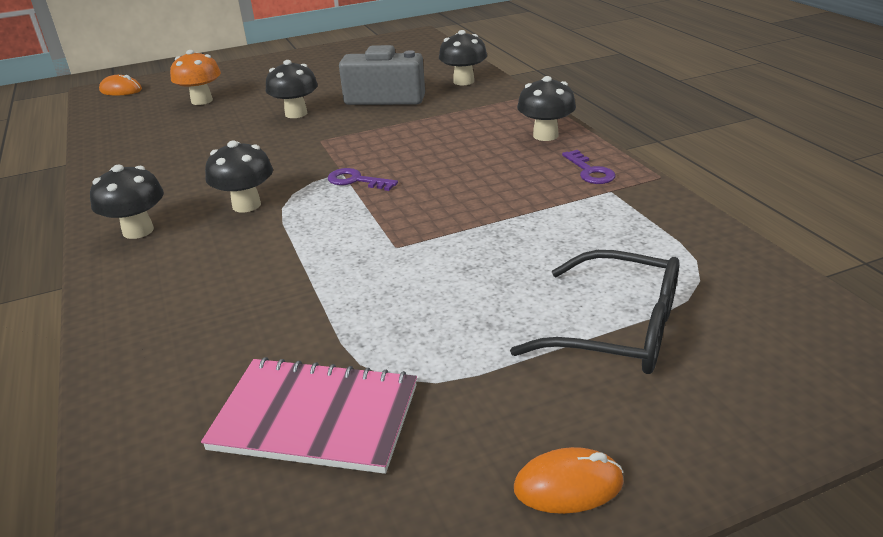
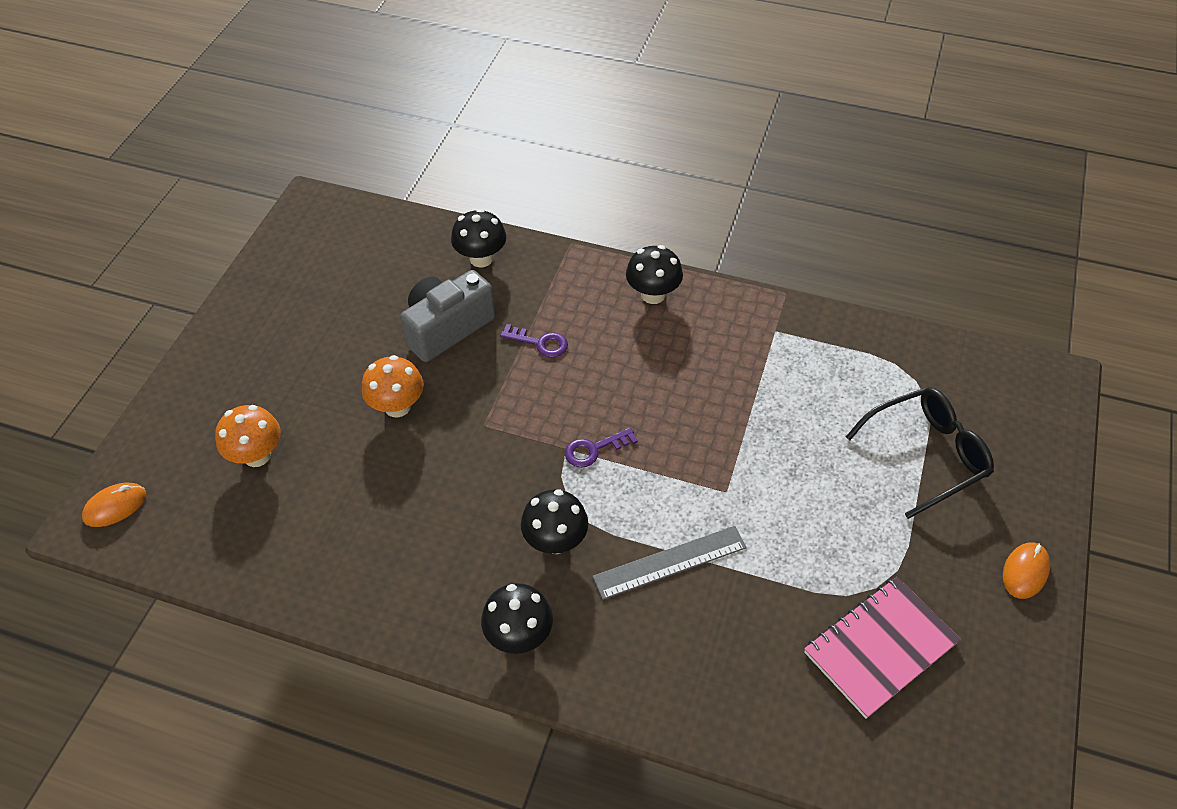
camera: 50 degrees left, 20 degrees up
(283, 256) = (670, 562): none -> grey ruler
(296, 114) = (397, 406): black mushroom -> orange mushroom
(590, 171) = (737, 318): purple key -> purple key (540, 343)

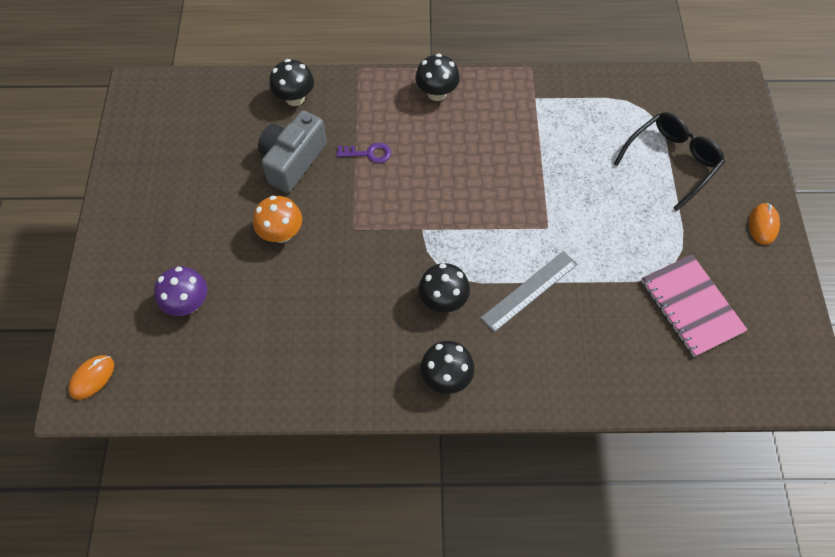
camera: 20 degrees left, 10 degrees up
(257, 455) = (188, 303): orange mushroom -> purple mushroom
(594, 449) = (442, 224): purple key -> none
(880, 647) = (691, 306): pink notebook -> pink notebook turned 60 degrees counterclockwise

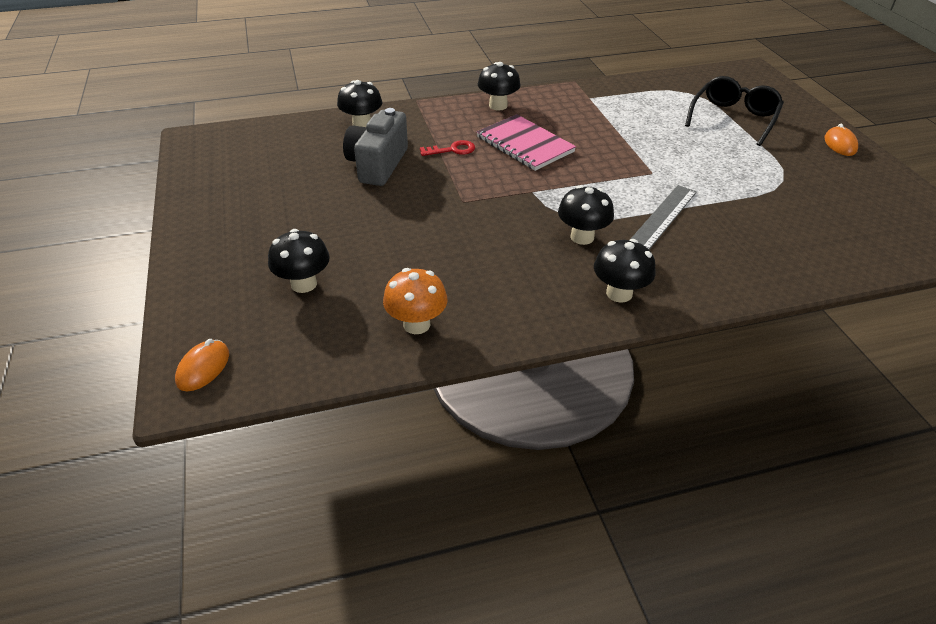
camera: 15 degrees left, 20 degrees down
(188, 303) = (304, 284): purple mushroom -> black mushroom
(281, 233) = (388, 215): orange mushroom -> orange mushroom (416, 324)
(368, 153) = (452, 150): purple key -> red key
(691, 306) = (819, 203): pink notebook -> pink notebook (525, 144)

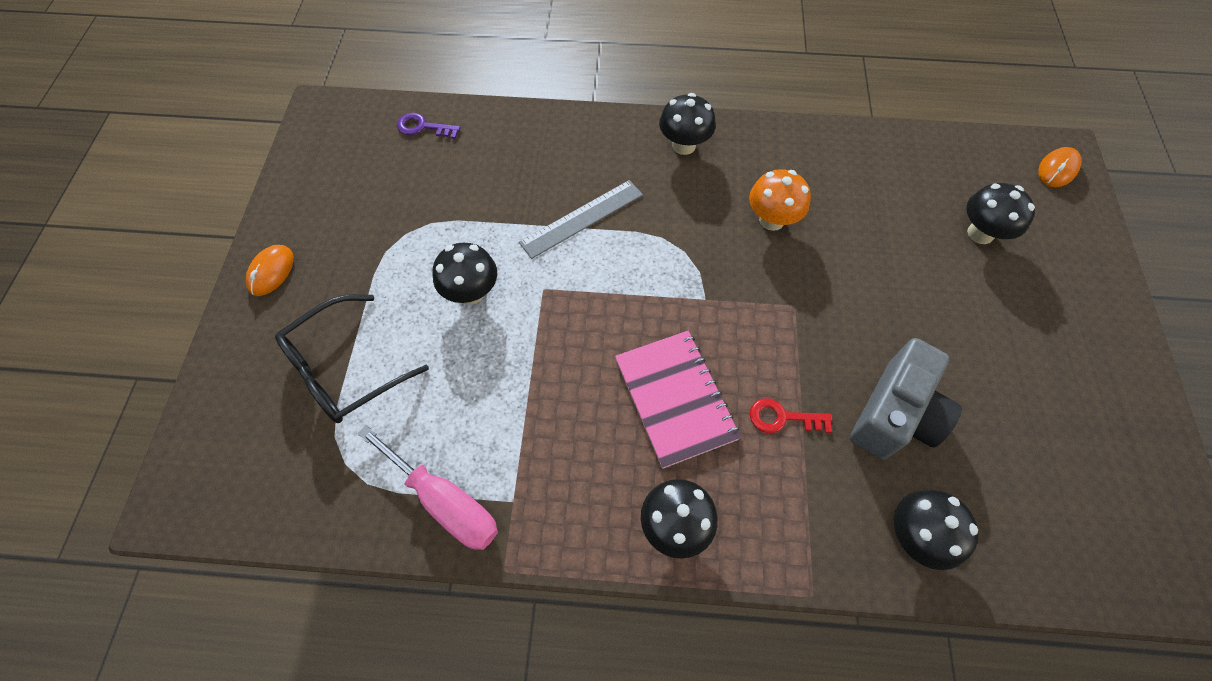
camera: 160 degrees left, 20 degrees up
(416, 324) = (873, 162): orange mushroom -> orange mushroom (771, 220)
(582, 237) = (683, 216): black mushroom -> black mushroom (471, 292)
(623, 91) = (445, 502): none -> pink screwdriver
(869, 250) = (423, 127): none -> purple key

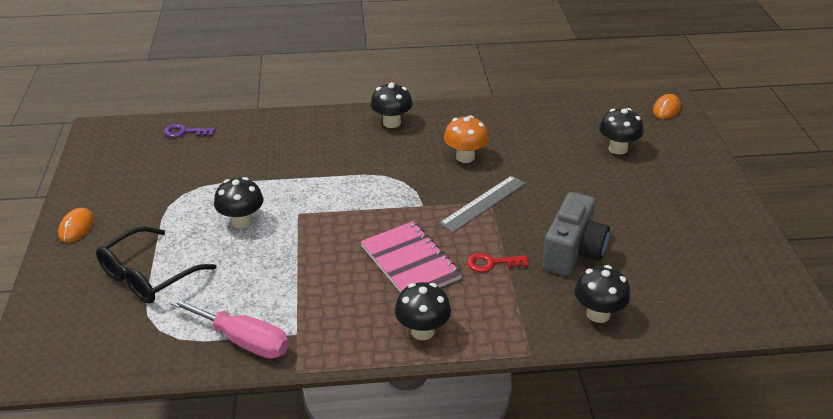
camera: 10 degrees left, 25 degrees down
(582, 218) = (320, 171): grey ruler -> grey ruler (483, 203)

